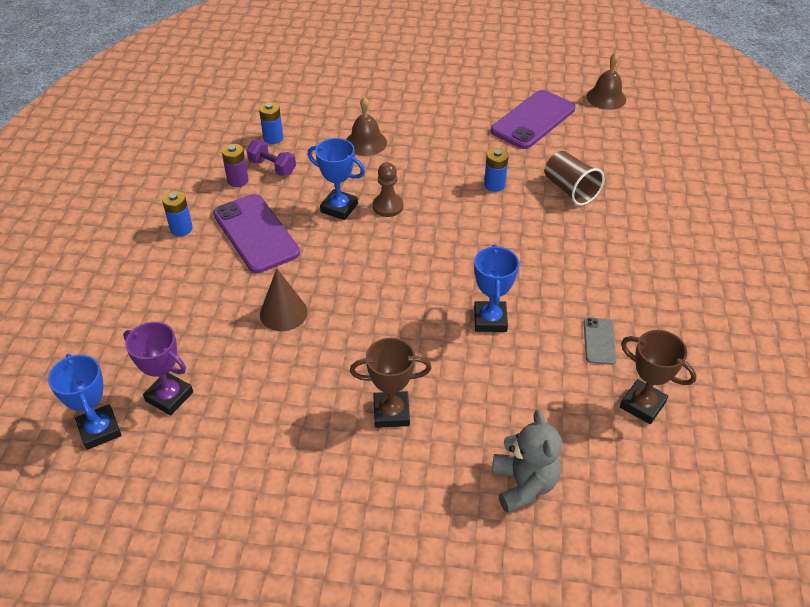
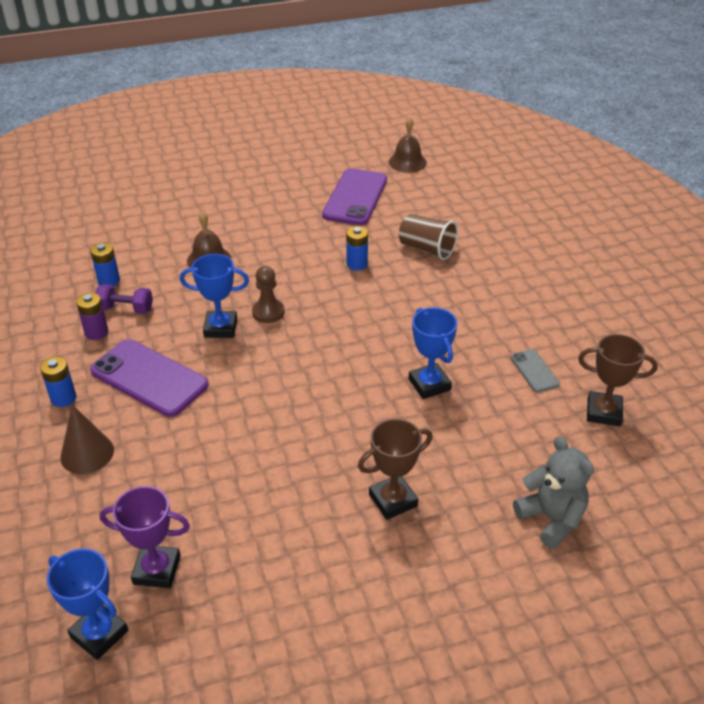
camera: 25 degrees left, 5 degrees down
(283, 313) = (227, 445): brown cone -> brown cone (87, 453)

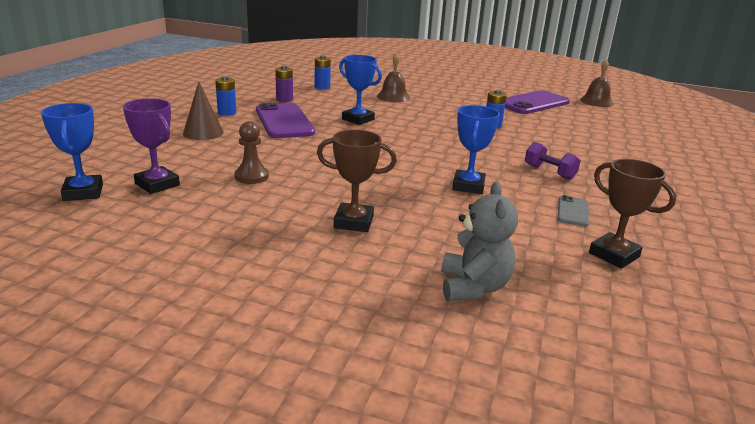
camera: 35 degrees right, 15 degrees down
(126, 309) = (314, 97): purple dumbbell -> purple dumbbell (549, 172)
(268, 312) = (398, 123): brown pawn -> brown pawn (251, 176)
(427, 249) = (558, 135): brown cup -> none

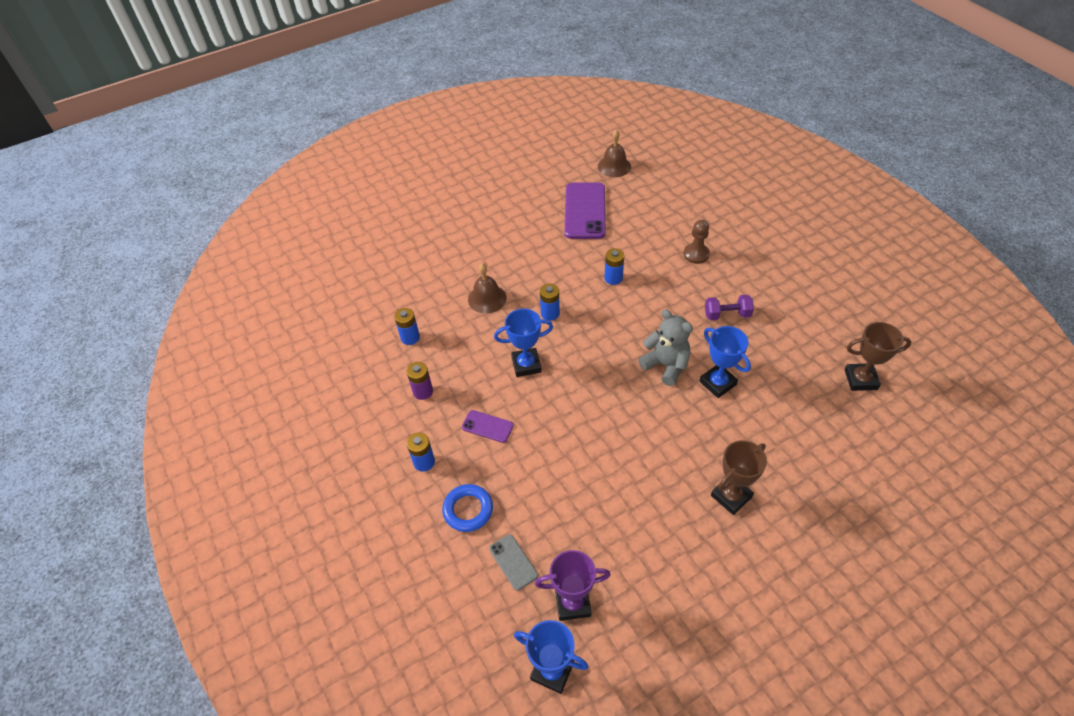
camera: 45 degrees left, 25 degrees up
(203, 133) = (468, 510): brown cone -> blue ring
(251, 176) = (603, 521): brown pawn -> brown pawn (696, 254)
(284, 121) = (487, 426): purple phone -> purple phone, size x0.49
(417, 115) = (550, 313): none -> blue battery
(473, 287) = (856, 484): grey teddy bear -> grey teddy bear (666, 365)
(573, 211) = (794, 352): grey phone -> grey phone (513, 562)

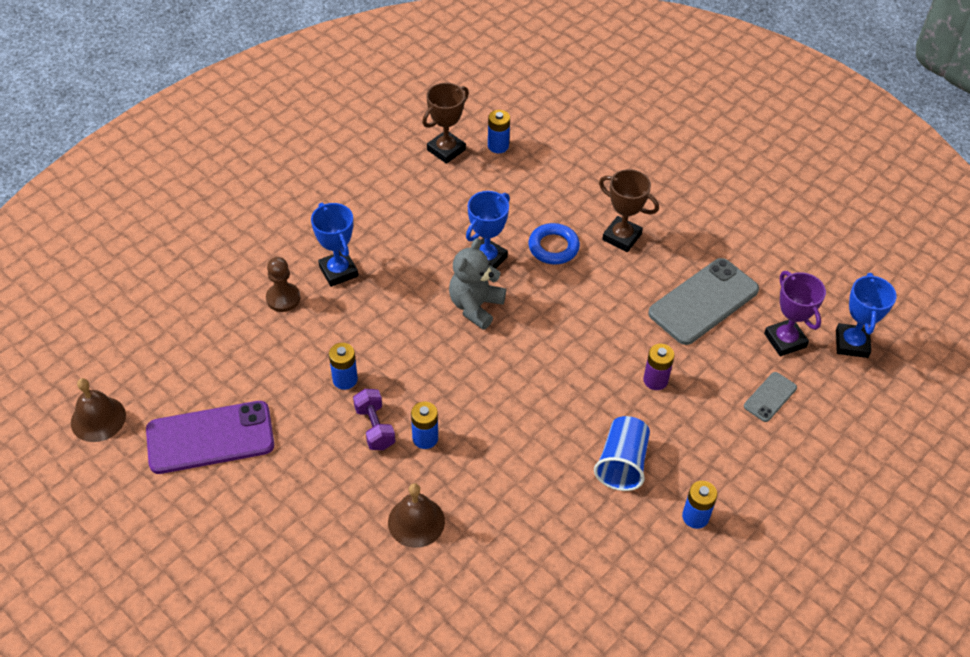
camera: 110 degrees left, 0 degrees up
(410, 337) = (514, 600): blue battery -> blue battery (498, 146)
(423, 391) = (597, 552): purple battery -> purple battery (655, 380)
(468, 510) = (733, 453): blue ring -> blue ring (553, 247)
(487, 426) = (622, 463): purple phone -> blue cup
(526, 365) = (518, 445): blue trophy -> blue trophy (338, 271)
(636, 543) = (703, 302): none -> grey phone
(727, 314) = (382, 259): purple dumbbell -> purple dumbbell (375, 427)
(860, 379) = (446, 150): brown trophy -> brown trophy turned 60 degrees clockwise

